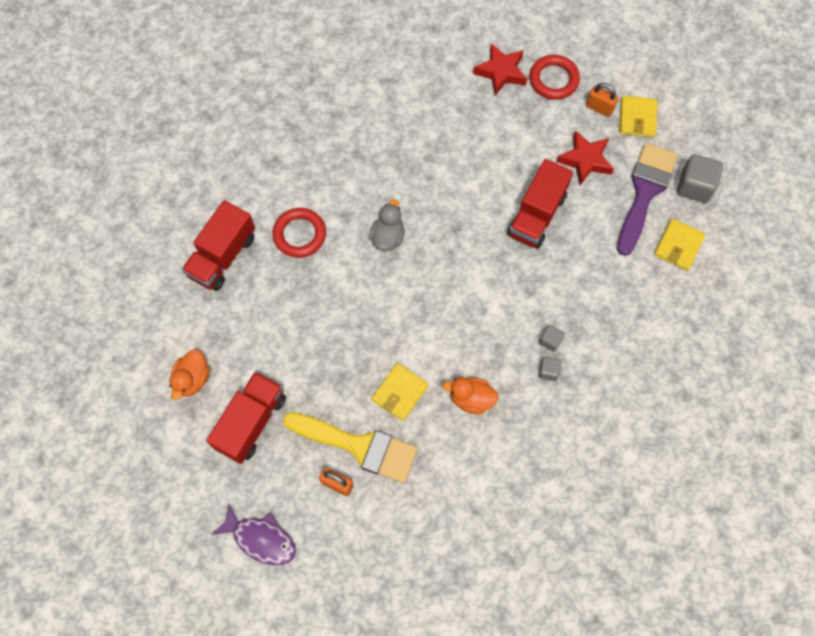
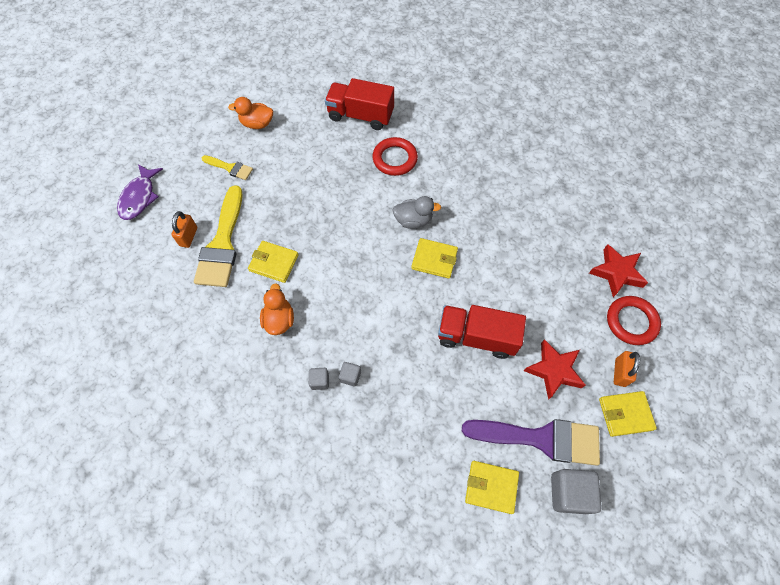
camera: 75 degrees right, 5 degrees down
(251, 422) = (230, 168): red truck -> yellow brush
(441, 229) = (434, 259): none -> yellow wallet

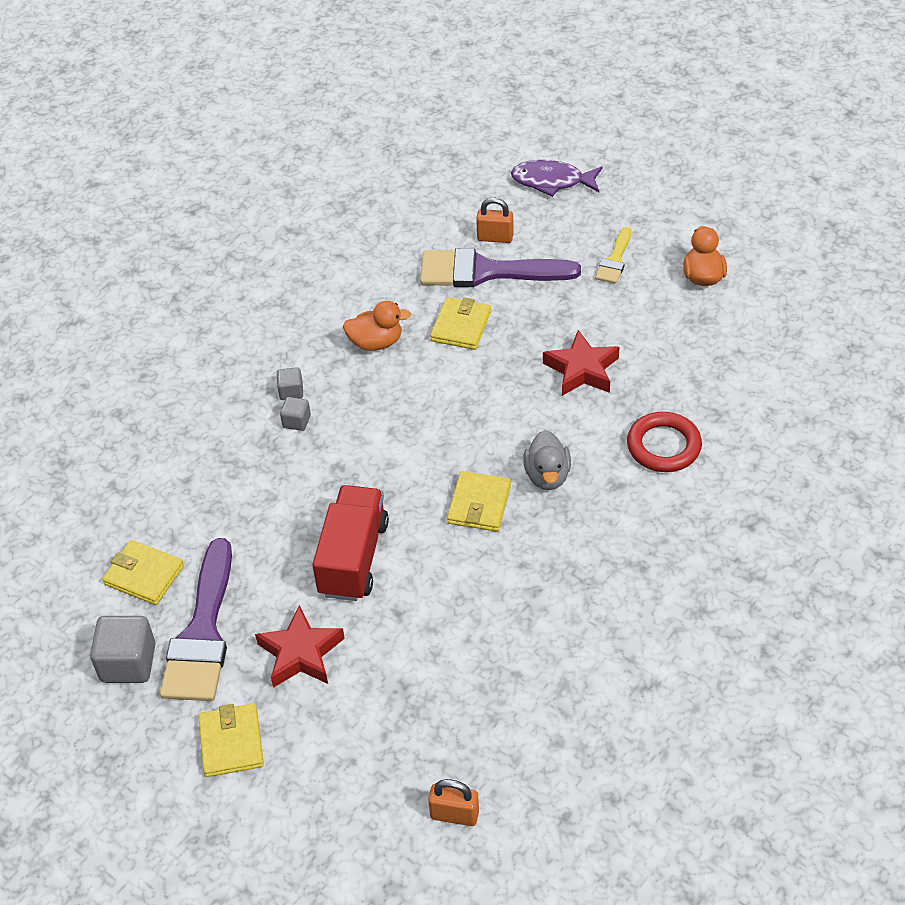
camera: 90 degrees right, 15 degrees down
(222, 244) = (487, 271): yellow brush -> purple brush
(360, 115) = (746, 396): red truck -> none
(491, 487) = (144, 575): yellow wallet -> yellow wallet turned 75 degrees counterclockwise
(616, 273) = (471, 754): red star -> red star (582, 370)
(620, 372) = (296, 741): orange padlock -> orange padlock (454, 814)
(631, 322) = (382, 767): red ring -> none

